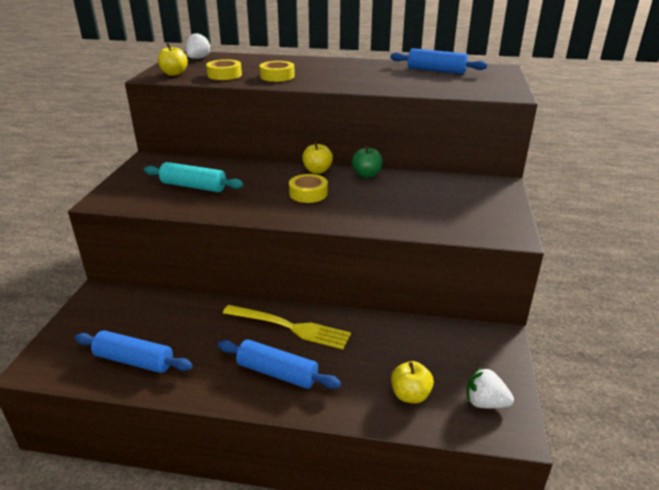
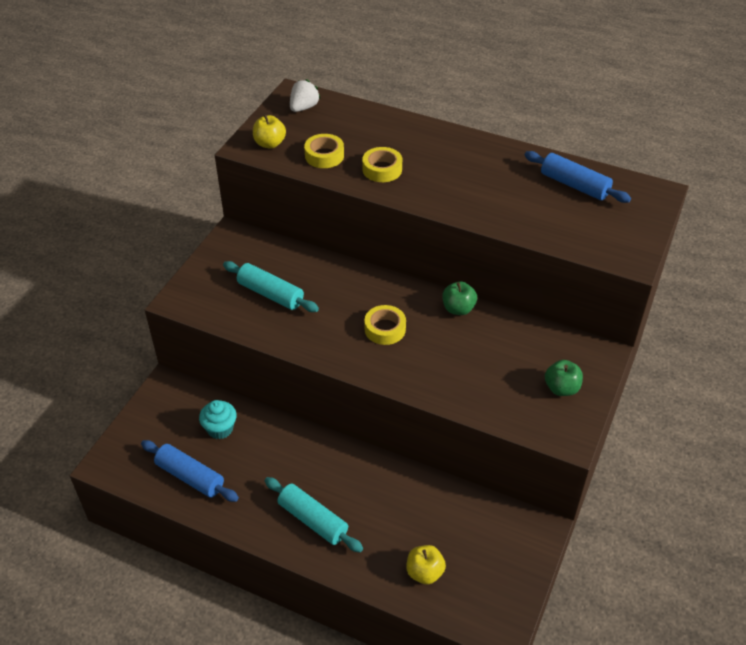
camera: 15 degrees right, 15 degrees up
(160, 316) = (220, 429): none -> turquoise cupcake
(277, 373) = (313, 520): blue rolling pin -> turquoise rolling pin
(290, 327) = (339, 469): yellow fork -> none
(317, 171) = (407, 291): yellow apple -> none
(482, 207) = (561, 388): none -> green apple
(485, 403) = (489, 597): white strawberry -> none

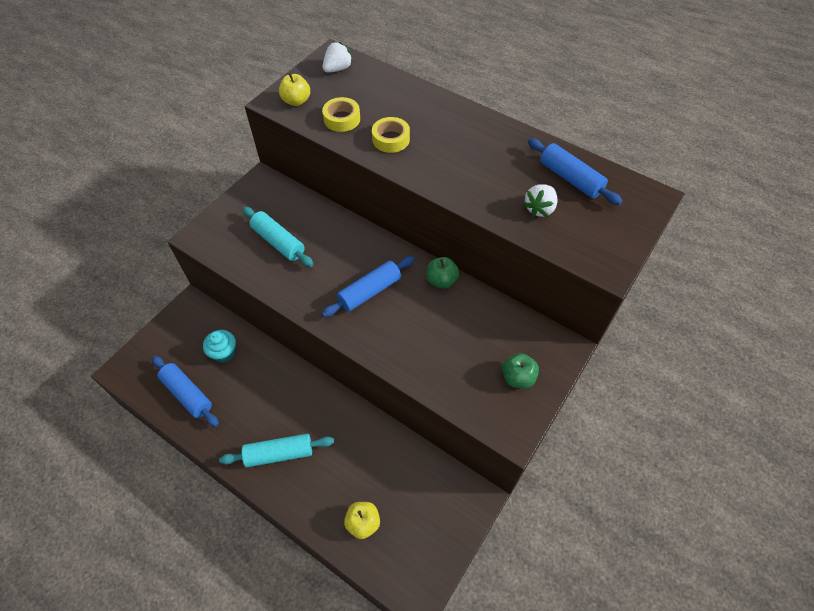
camera: 10 degrees right, 10 degrees up
(313, 520) = (279, 453): turquoise rolling pin -> turquoise rolling pin turned 60 degrees counterclockwise
(385, 329) = (370, 291): yellow tape -> blue rolling pin
(551, 216) = (539, 209): none -> white strawberry

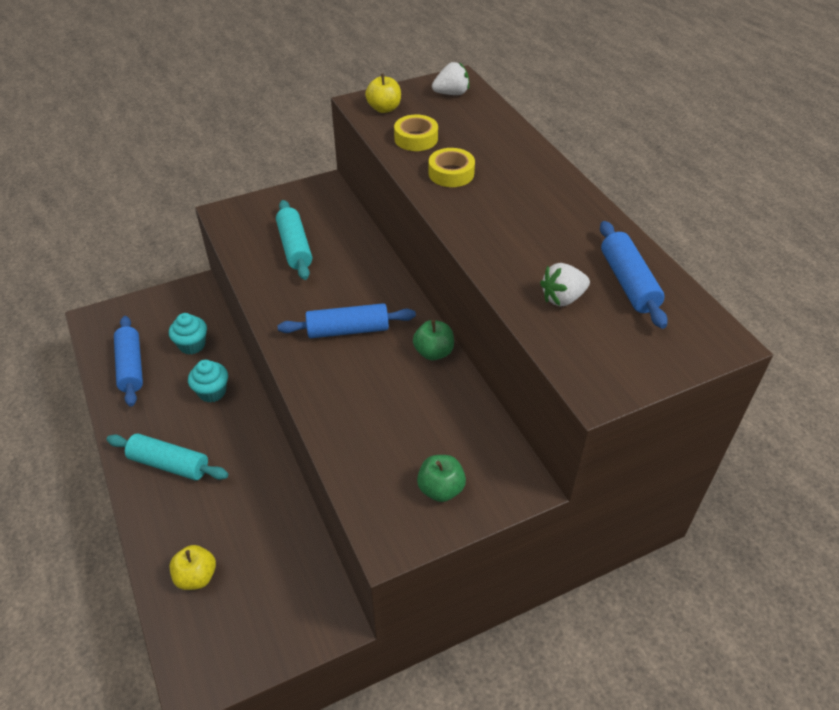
camera: 30 degrees right, 10 degrees down
(269, 382) = (212, 392): none -> turquoise cupcake

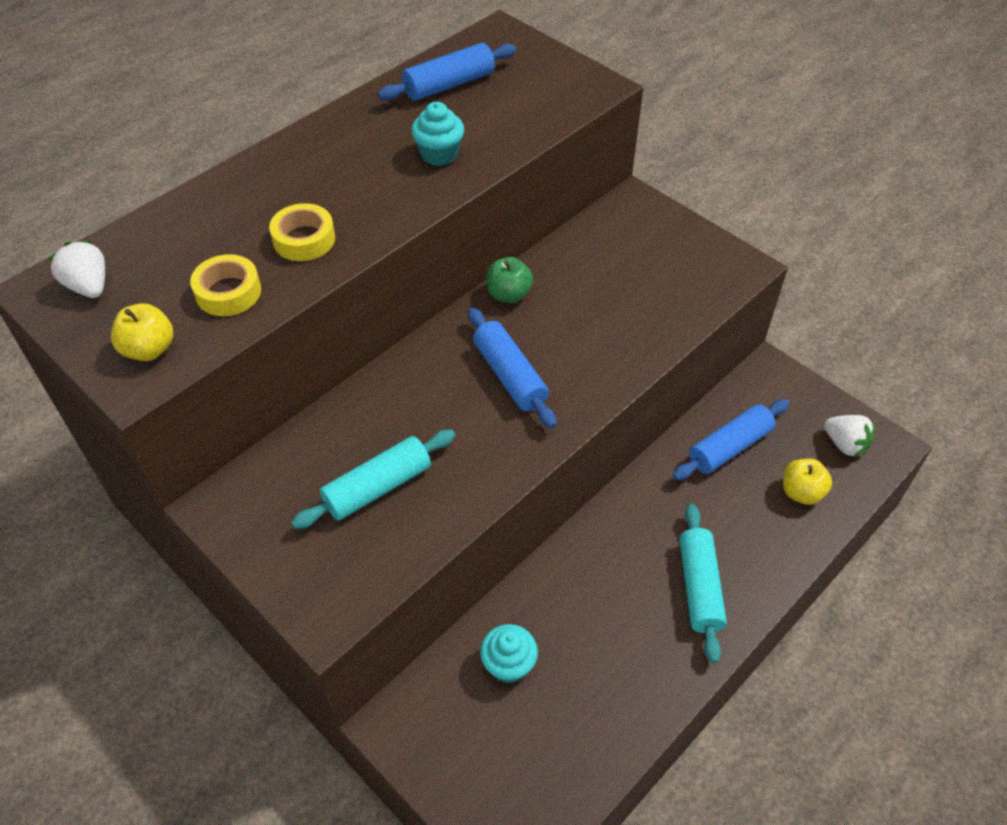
camera: 110 degrees left, 5 degrees up
(131, 367) = (581, 726): blue rolling pin -> blue rolling pin (729, 447)
(212, 392) = (576, 596): turquoise cupcake -> turquoise cupcake (439, 154)
(441, 489) = (671, 248): green apple -> none
(562, 298) = (493, 119): white strawberry -> white strawberry (845, 444)

